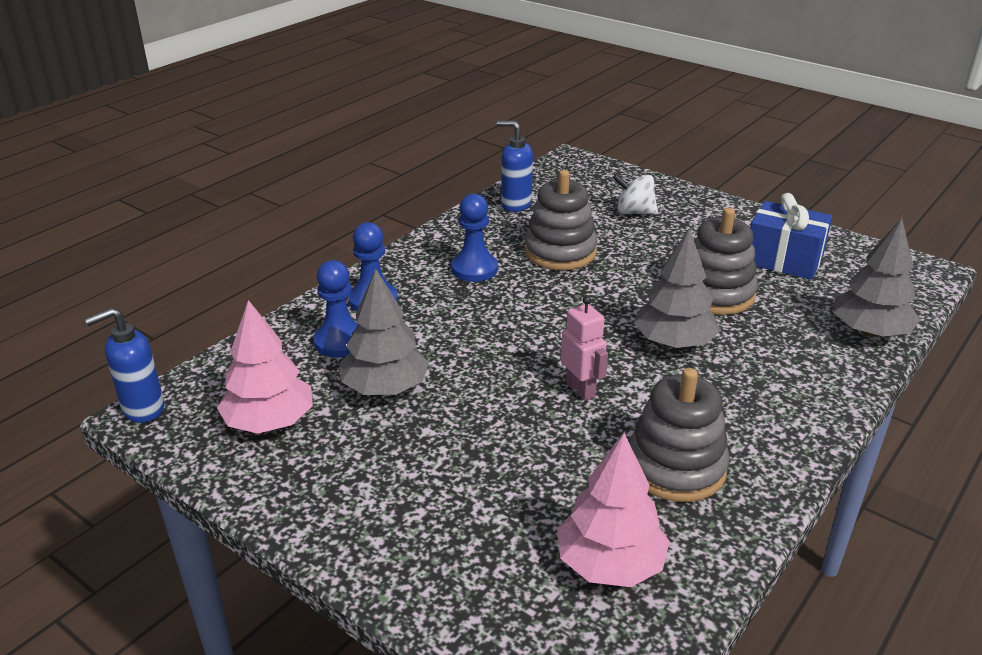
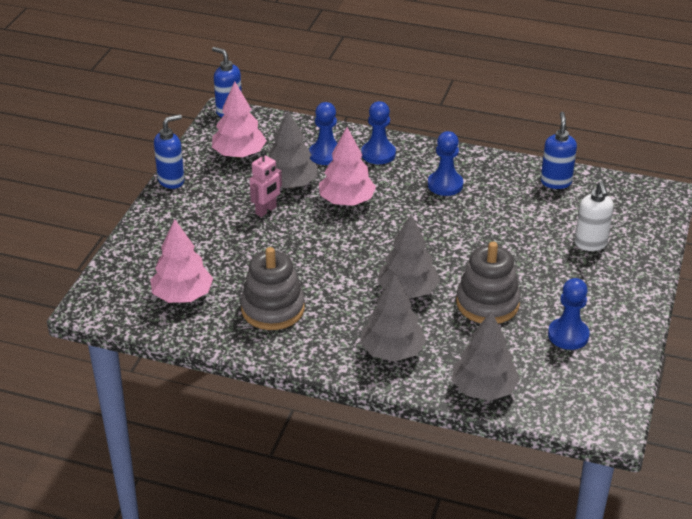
camera: 70 degrees right, 5 degrees up
(281, 515) = (171, 181): none -> blue soap dispenser
(459, 347) = (347, 201): none -> pink tree
(560, 252) = (497, 218): grey stacking toy -> none
(581, 389) = (330, 259): pink robot -> pink robot (266, 210)
(634, 212) = (590, 244): white spinning top -> white soap dispenser
(783, 260) = (568, 335): blue gift -> blue pawn
(791, 381) = (392, 351): none -> grey tree

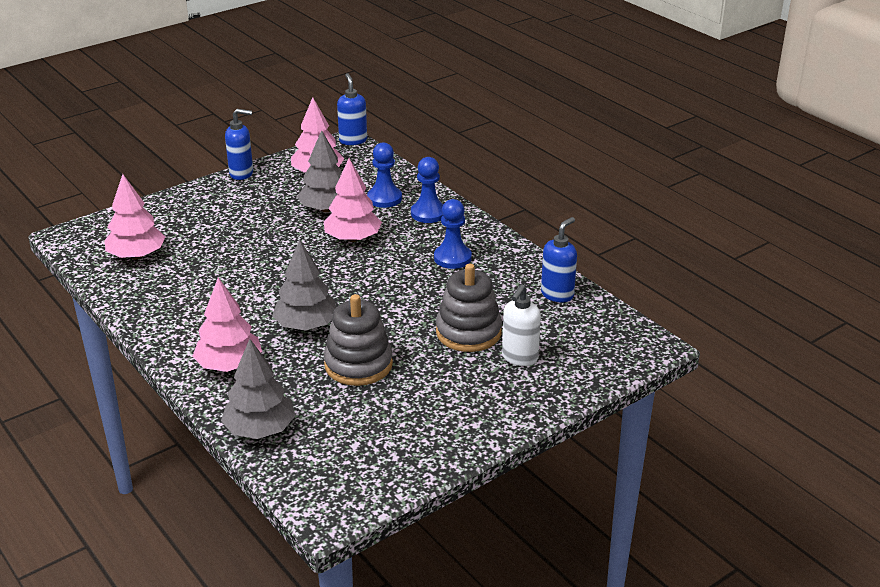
camera: 35 degrees right, 5 degrees down
(266, 210) = (281, 221): pink robot -> none
(273, 309) = (185, 293): grey stacking toy -> grey stacking toy (468, 332)
(392, 351) = (229, 365): grey tree -> pink tree
(568, 335) = (393, 422): blue pawn -> none

